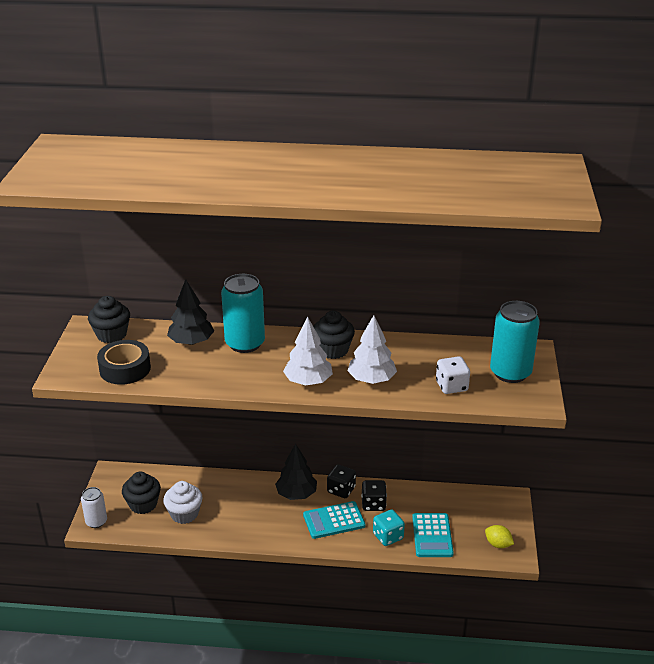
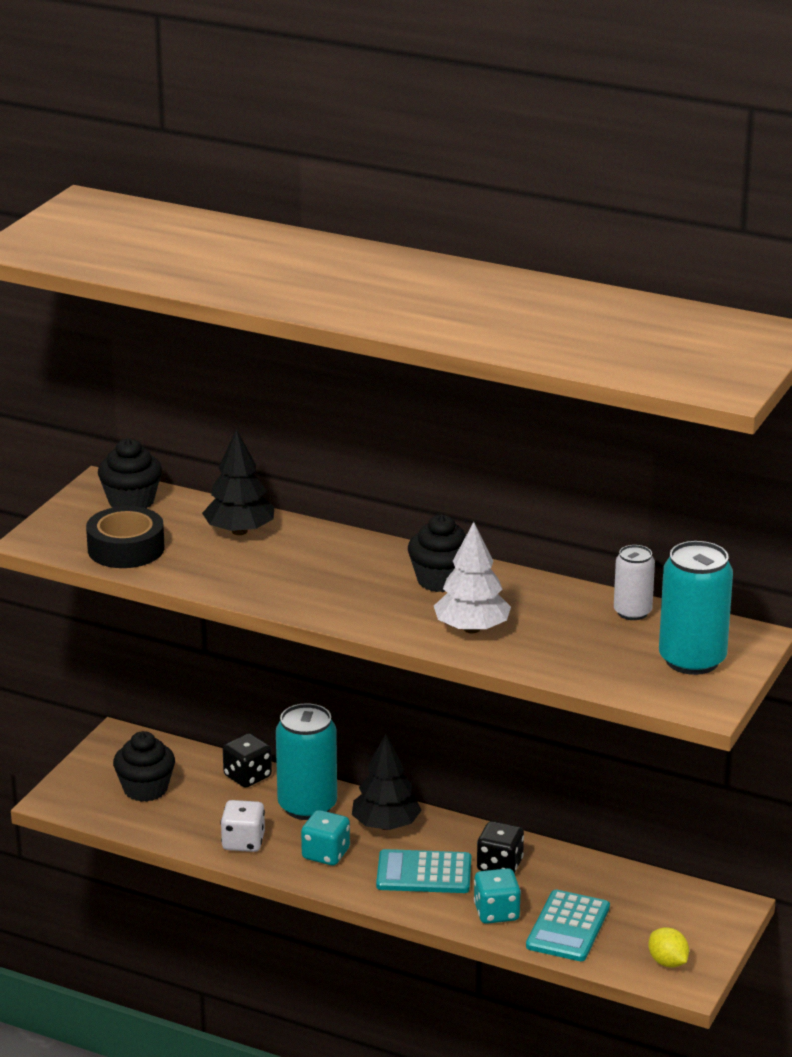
camera: 20 degrees right, 5 degrees down
(96, 521) = (67, 796): white can -> white can (632, 612)
(184, 514) = (200, 815): white cupcake -> none
(245, 343) = (316, 547): turquoise can -> turquoise can (307, 806)
(271, 522) = (326, 854): none -> turquoise dice
(308, 381) = (376, 613): white tree -> none
(341, 490) = (459, 835): black dice -> black dice (247, 776)
(451, 386) = (586, 660): white dice -> white dice (243, 842)

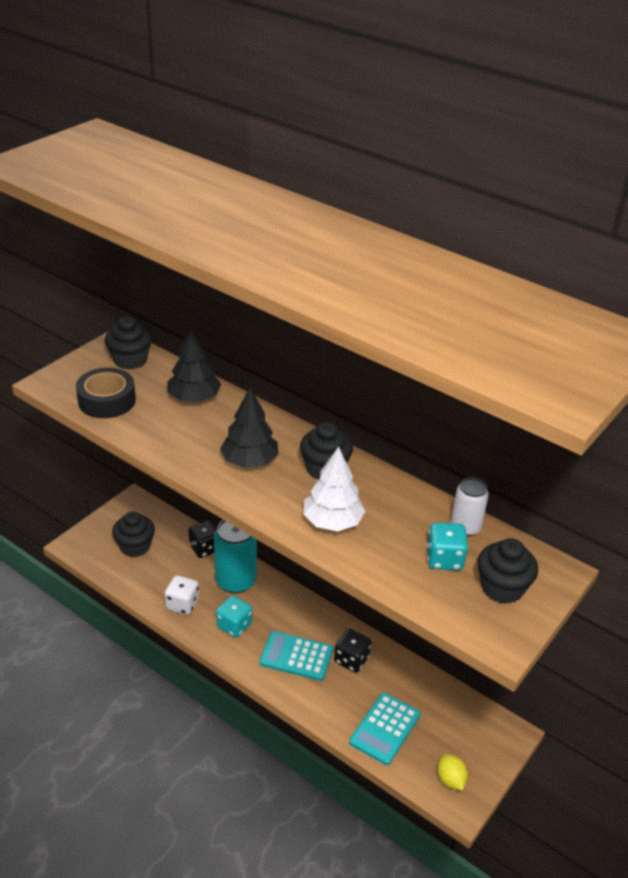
camera: 10 degrees right, 10 degrees up
(386, 825) = (283, 608): black tree -> black tree (250, 461)
(496, 912) = (337, 704): turquoise dice -> turquoise dice (444, 559)
(692, 660) = (502, 588): turquoise can -> black cupcake

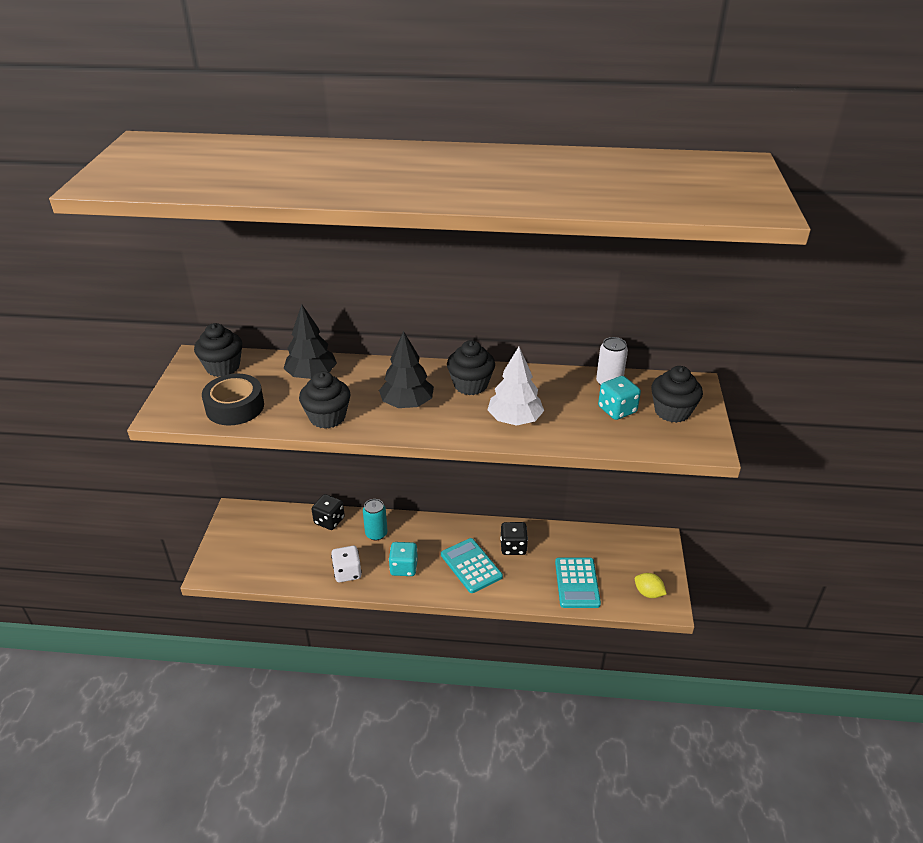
camera: 30 degrees left, 0 degrees up
(135, 546) = (267, 547): black cupcake -> black cupcake (327, 417)
(235, 581) = (376, 533): turquoise can -> turquoise can, size x0.58
(296, 656) = (471, 566): turquoise calculator -> turquoise calculator turned 75 degrees clockwise

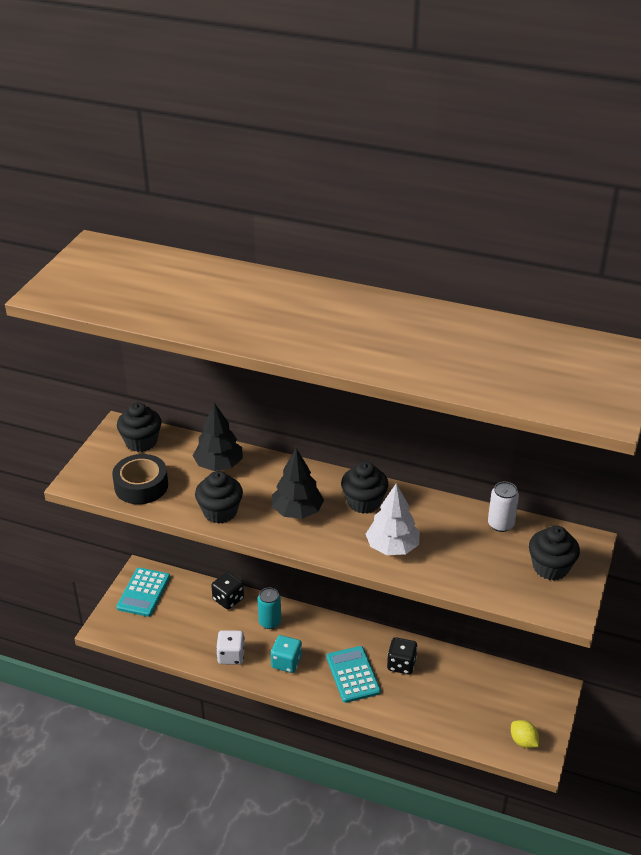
camera: 15 degrees right, 0 degrees up
(577, 583) = (453, 715): turquoise calculator -> turquoise calculator (144, 592)
(617, 410) = (496, 555): turquoise dice -> none

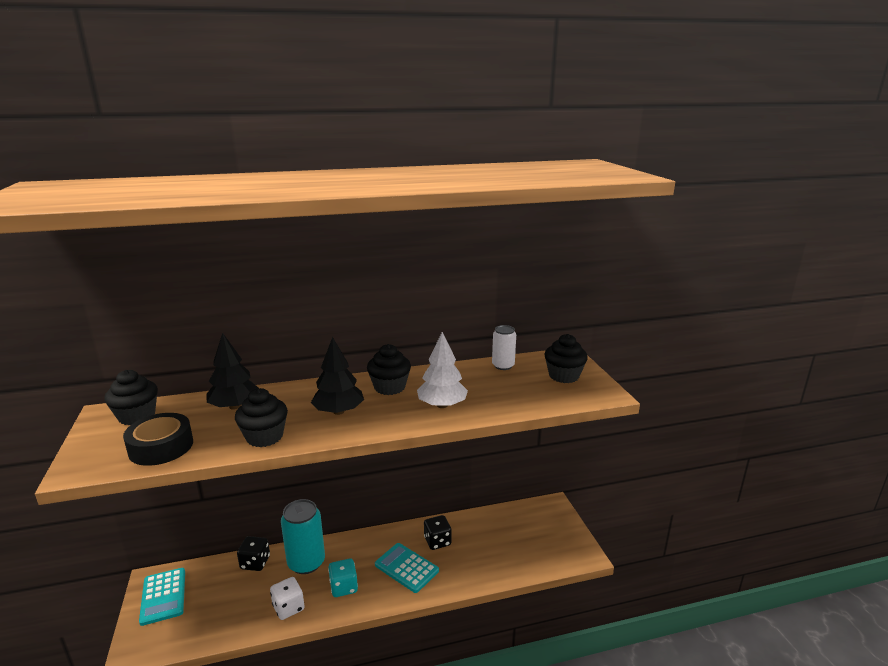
camera: 35 degrees left, 15 degrees down
(270, 622) = (306, 562): turquoise can -> turquoise can, size x1.71
(523, 741) = (565, 549): yellow lemon -> none

